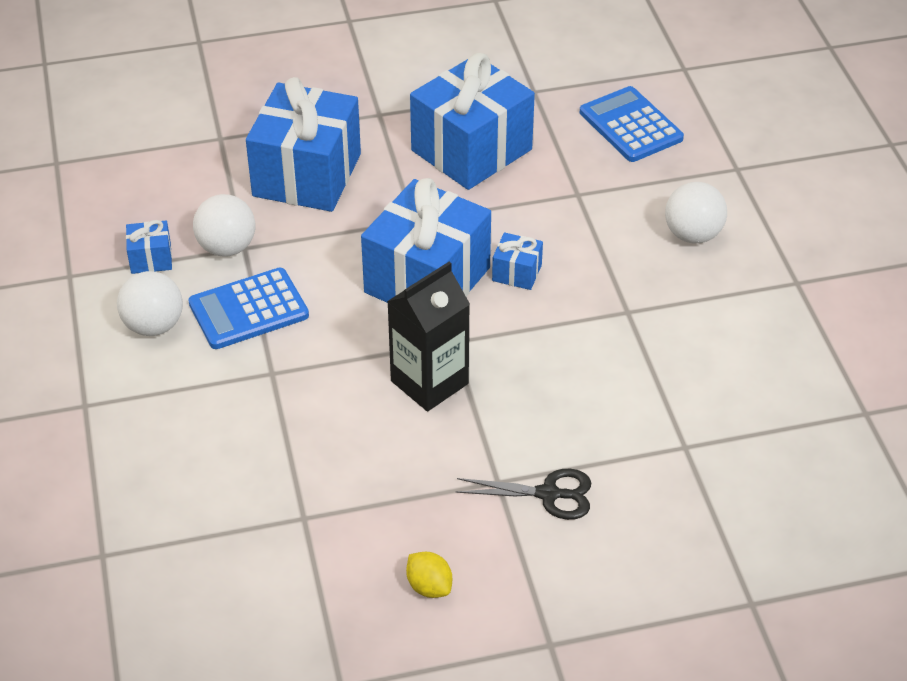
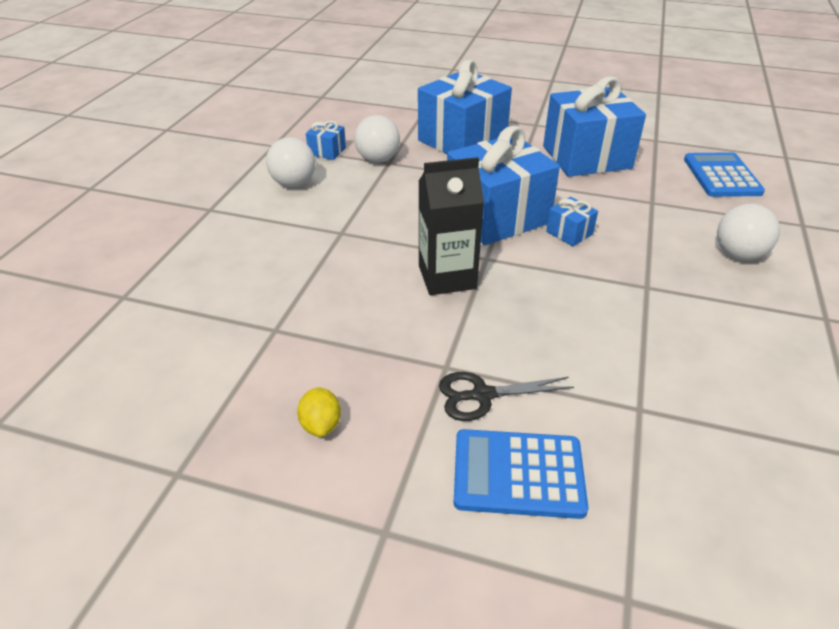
camera: 30 degrees right, 5 degrees down
(248, 309) = (360, 194): blue calculator -> blue calculator (518, 474)
(548, 494) = (482, 395): black scissors -> black scissors turned 135 degrees clockwise

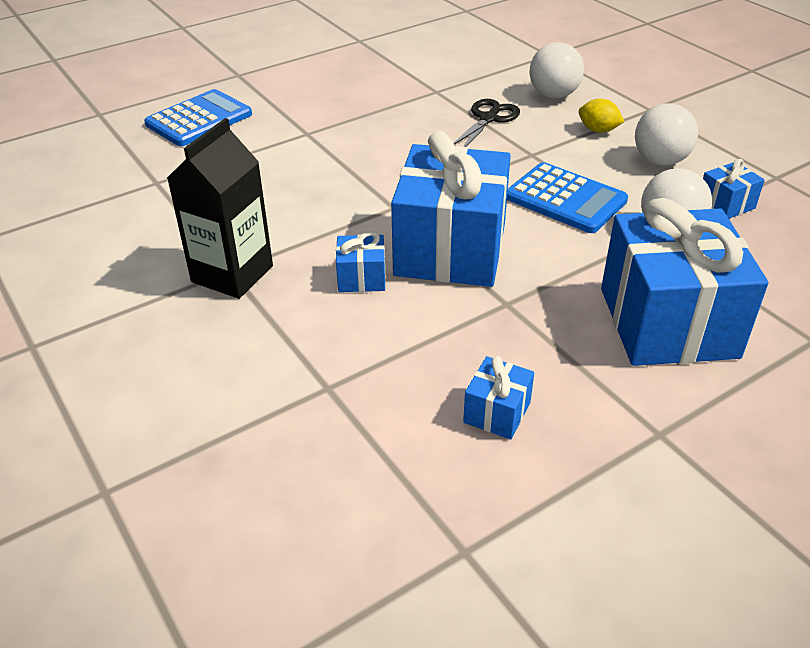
camera: 130 degrees right, 0 degrees up
(321, 425) = (329, 80): yellow lemon -> yellow lemon (598, 130)
(447, 277) = (396, 176): black carton -> black carton (232, 274)
(482, 395) = (264, 134): black scissors -> black scissors (488, 119)
(586, 157) = (497, 412): blue gift -> blue gift, size x0.42
(722, 176) = (283, 526): blue calculator -> blue calculator (565, 199)
(738, 254) = (164, 371): white ball -> white ball (553, 95)

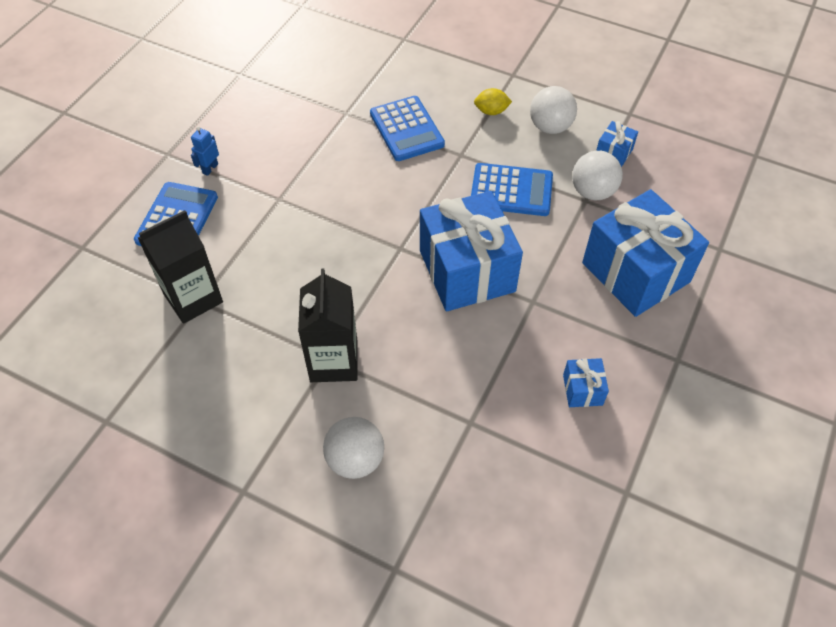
camera: 30 degrees left, 15 degrees up
(152, 178) = (193, 298): none -> black carton
(265, 94) = (210, 168): none -> blue robot
(361, 278) = (426, 323): blue gift -> none
(488, 119) = (406, 129): black scissors -> blue calculator
(553, 95) = (437, 85): white ball -> white ball (355, 459)

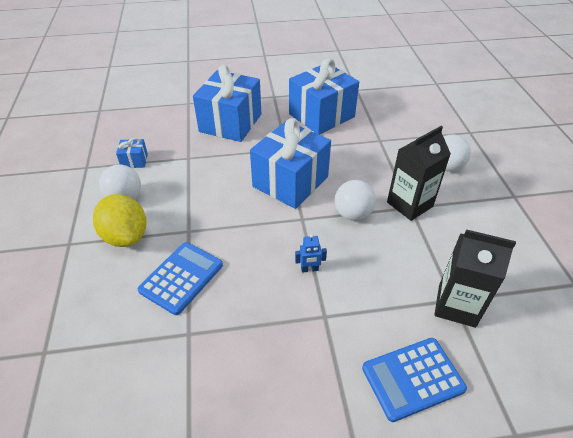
camera: 125 degrees left, 10 degrees down
(210, 168) = (340, 399): blue robot -> blue robot (309, 269)
(491, 111) = (126, 236): yellow lemon -> yellow lemon, size x1.99
(511, 190) = (205, 191): blue calculator -> none
(582, 390) = (321, 115): blue gift -> blue gift, size x2.36
(592, 192) = (178, 157): white ball -> white ball (353, 214)

